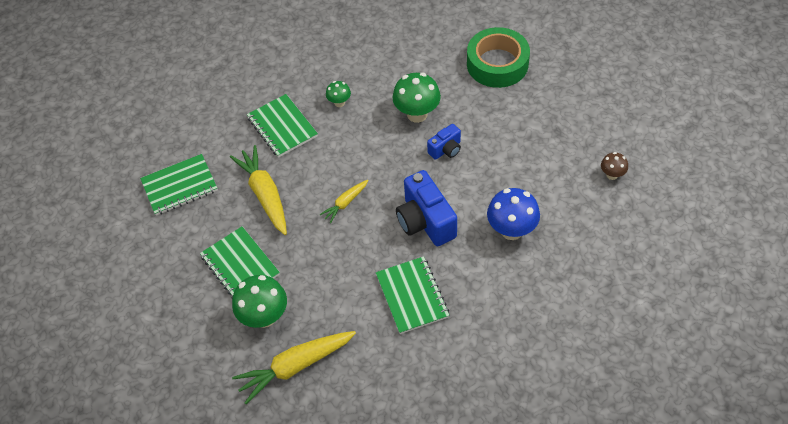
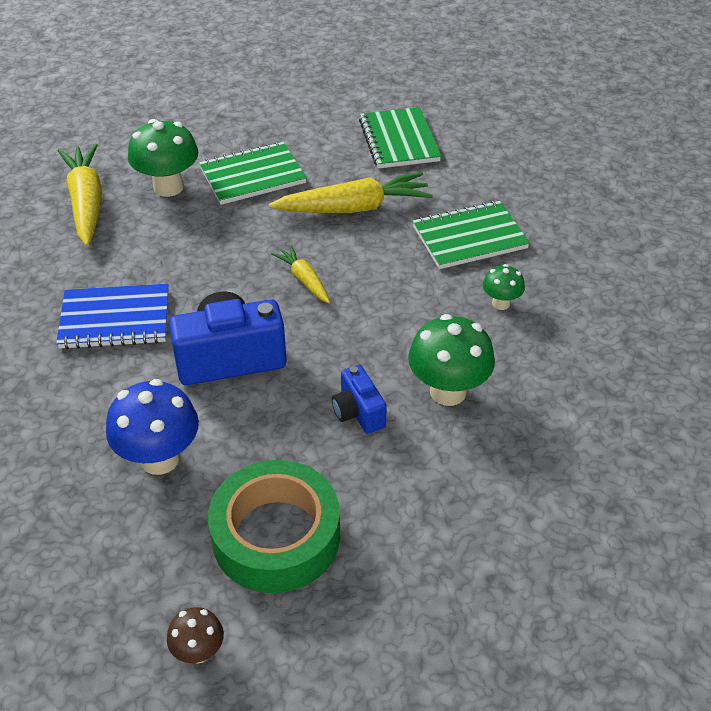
camera: 100 degrees right, 10 degrees down
(412, 296) = (115, 319): green notebook -> blue notebook
(497, 64) = (542, 538): green tape -> green tape (276, 536)

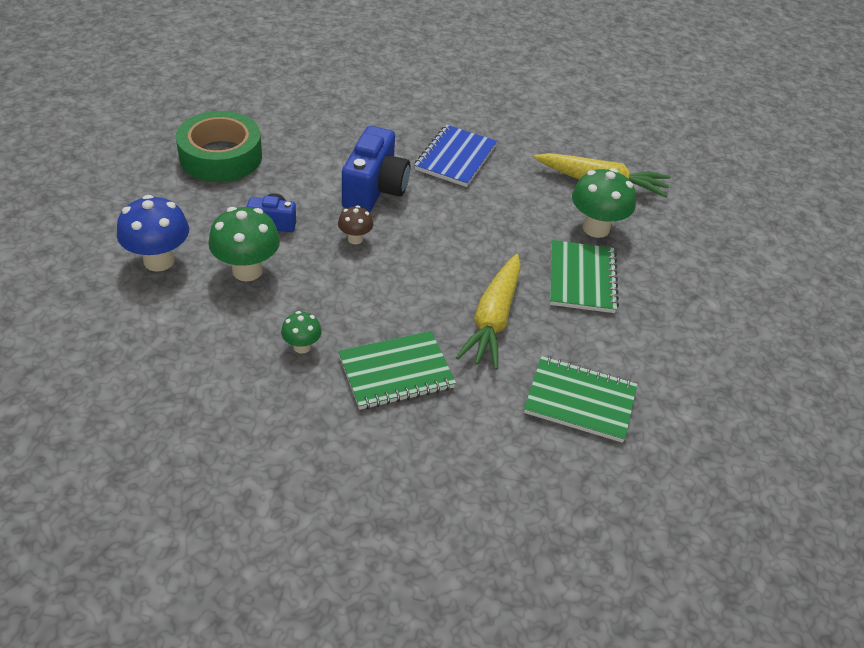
camera: 115 degrees right, 0 degrees up
(160, 459) = (318, 138): blue mushroom -> blue mushroom (159, 261)
(198, 652) = (185, 111): brown mushroom -> brown mushroom (355, 239)
(304, 280) = (424, 253): yellow carrot -> none
(469, 237) = (396, 372): green notebook -> green notebook turned 60 degrees clockwise

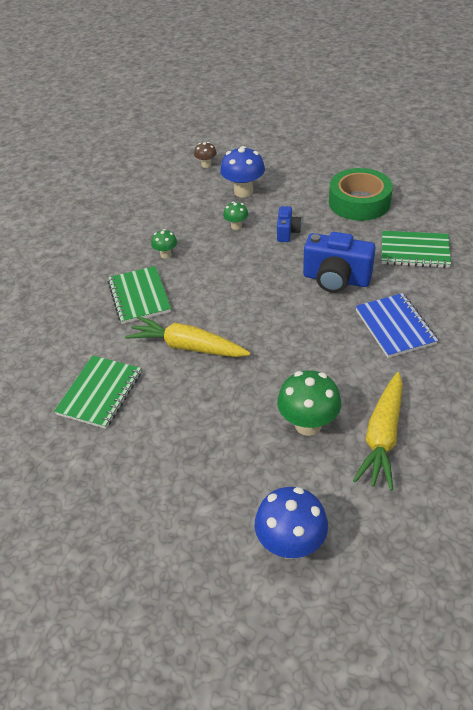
camera: 100 degrees right, 0 degrees up
(247, 270) = (236, 226): green mushroom -> green mushroom, size x0.54
(355, 239) = (274, 272): brown mushroom -> brown mushroom (206, 165)
(455, 158) = (395, 327): blue notebook -> blue notebook turned 45 degrees clockwise
(582, 279) = (236, 407): green notebook -> green notebook (414, 251)
(730, 248) = (290, 544): none -> blue mushroom

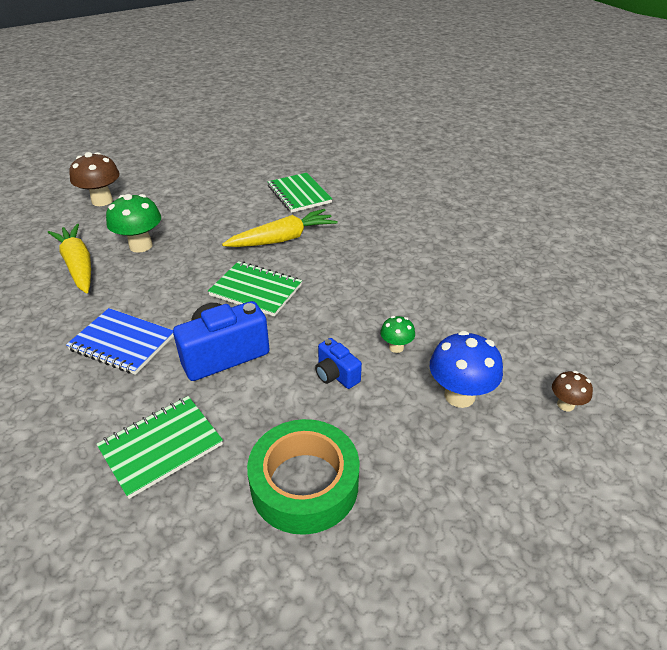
camera: 130 degrees right, 5 degrees down
(139, 297) = (370, 245): green notebook -> green notebook (256, 290)
(166, 254) = (409, 282): green mushroom -> none
(290, 544) = (102, 201): blue mushroom -> brown mushroom

